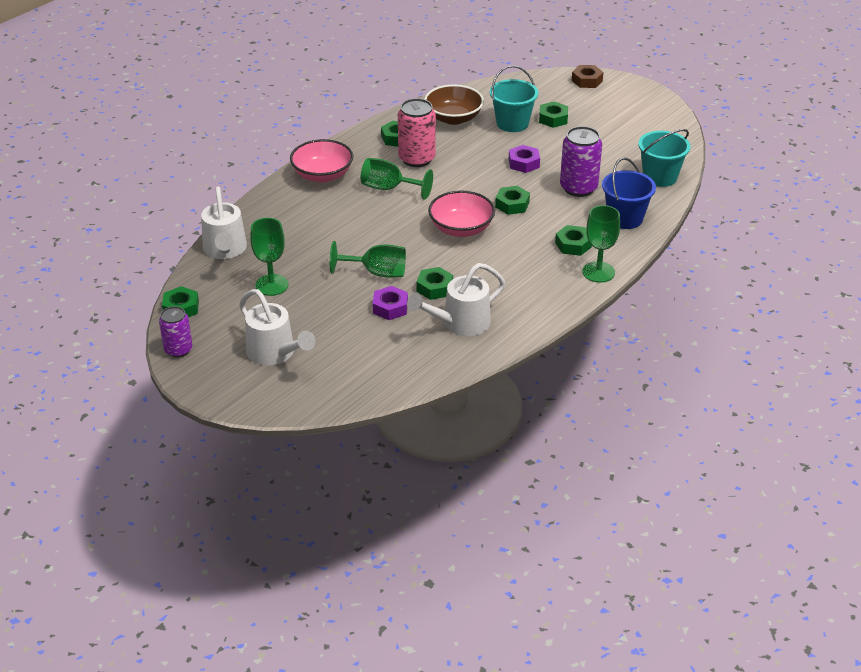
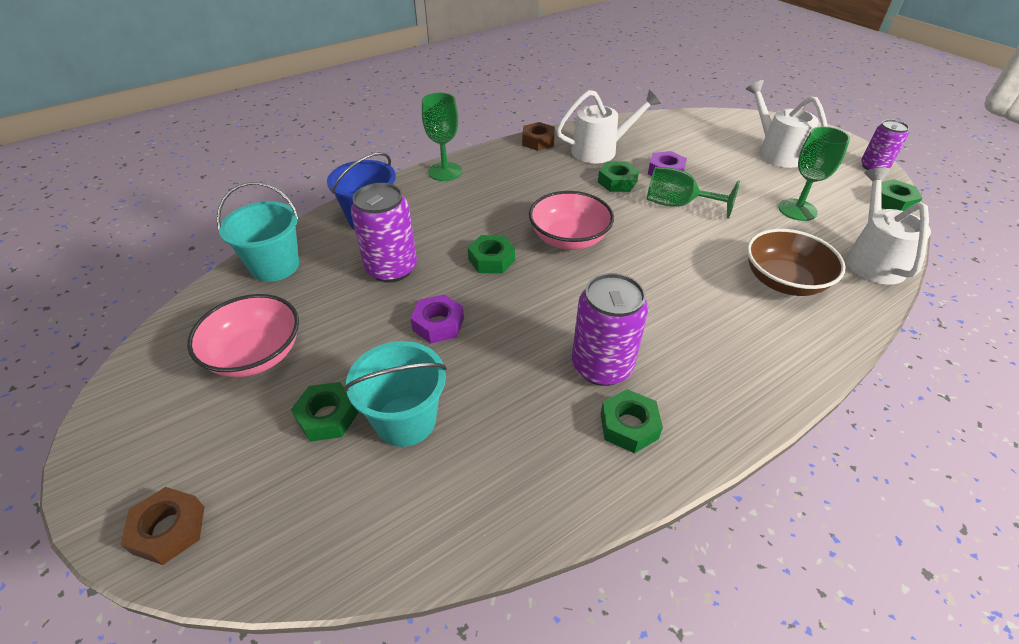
camera: 165 degrees left, 5 degrees up
(322, 175) = (761, 361): pink bowl -> pink bowl (256, 354)
(389, 188) = (653, 315): green goblet -> none
(416, 159) = (601, 366): pink can -> purple can
(453, 118) = (507, 461): brown bowl -> brown bowl (783, 281)
(529, 325) = (538, 141): none -> brown nut
(573, 245) = (451, 200): green nut -> none

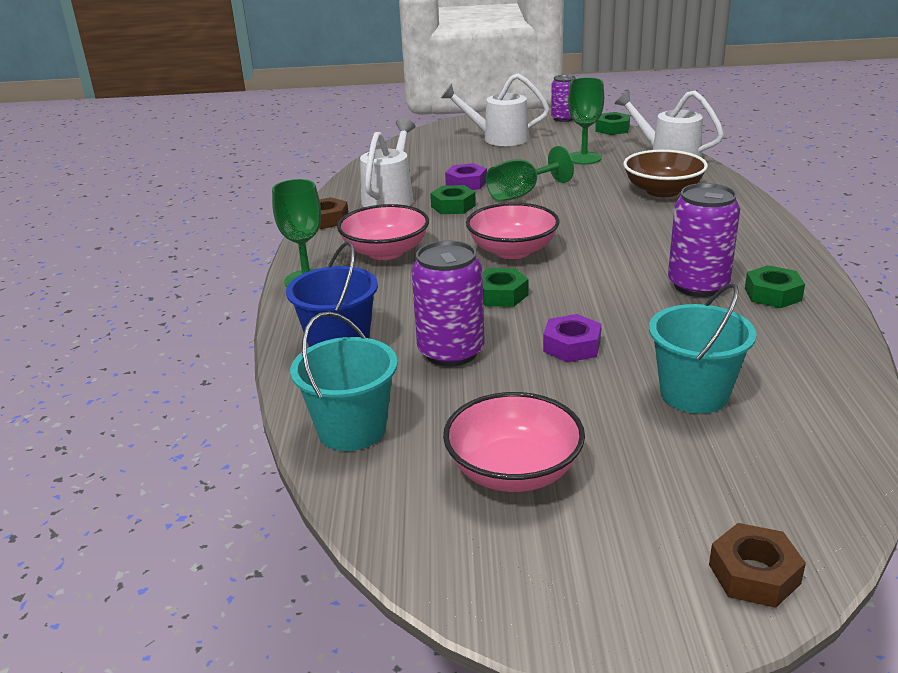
camera: 55 degrees left, 15 degrees down
(327, 417) = (656, 439): green nut -> none
(512, 184) = (385, 252): none -> pink bowl

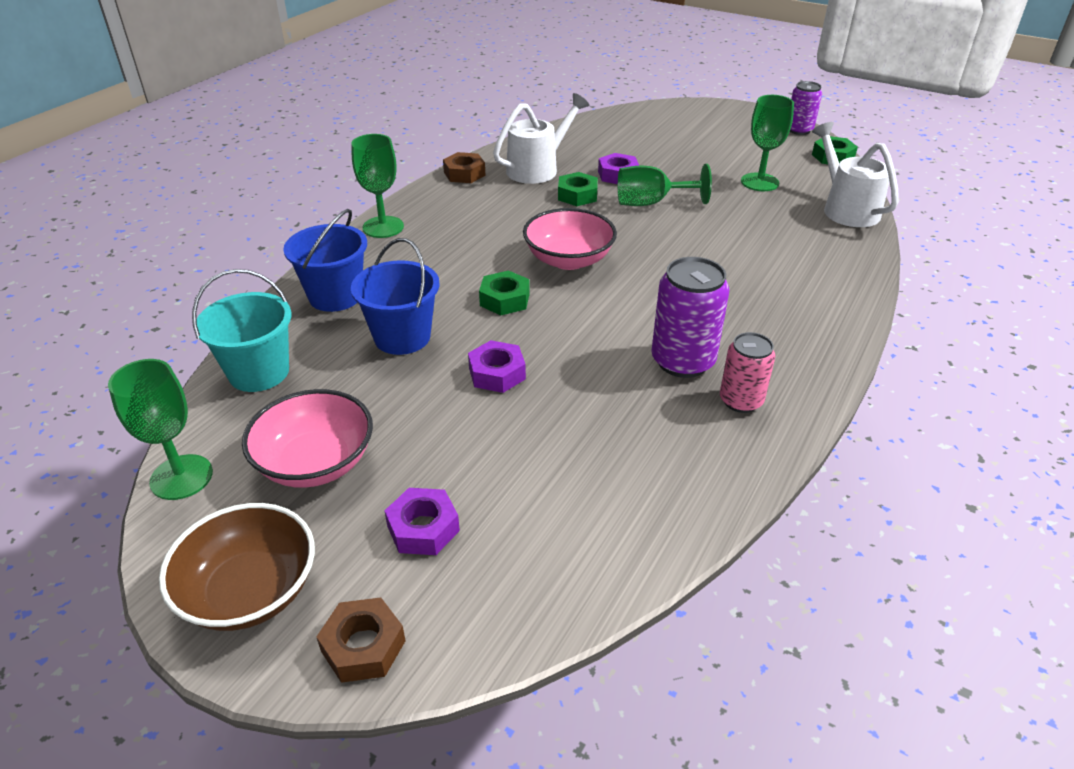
camera: 30 degrees right, 10 degrees up
(385, 252) = (469, 222): pink bowl -> none
(400, 540) = (181, 477): none -> green goblet
(451, 352) = (402, 337): purple can -> blue bucket
(498, 138) = (707, 134): white watering can -> none
(662, 191) = (788, 246): brown bowl -> brown bowl (250, 591)
(675, 473) = (423, 528): none -> purple nut
(694, 394) = (533, 466): turquoise bucket -> none
(773, 294) = (741, 401): green nut -> pink can

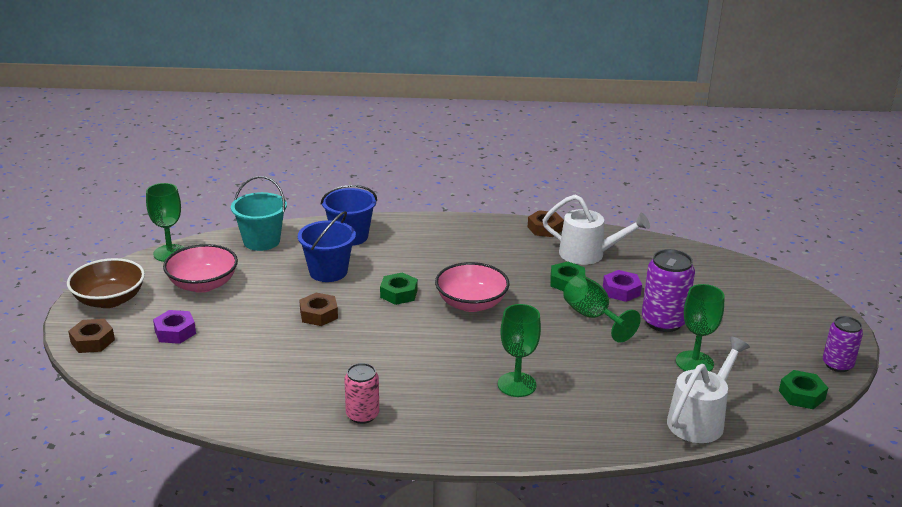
camera: 60 degrees right, 10 degrees down
(383, 227) = (441, 224): green goblet -> green goblet (517, 384)
(497, 373) = (319, 314): purple nut -> brown nut
(682, 361) = (388, 381): purple can -> purple can (663, 322)

